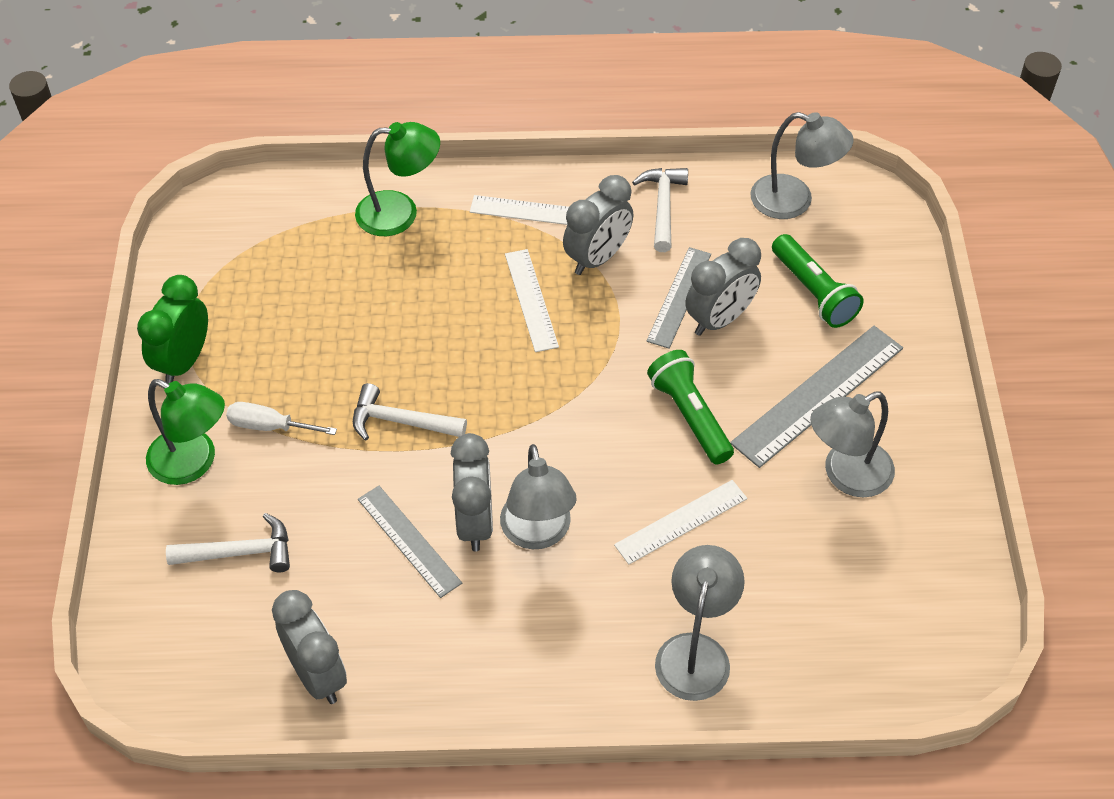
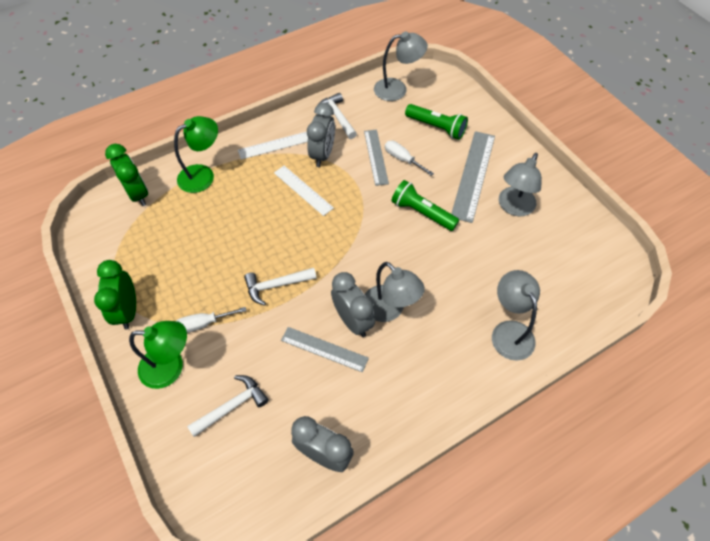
camera: 30 degrees left, 5 degrees up
(293, 202) = (138, 194): none -> green clock
(681, 522) = (455, 268): white ruler -> none
(719, 319) = (402, 159): grey clock -> white screwdriver

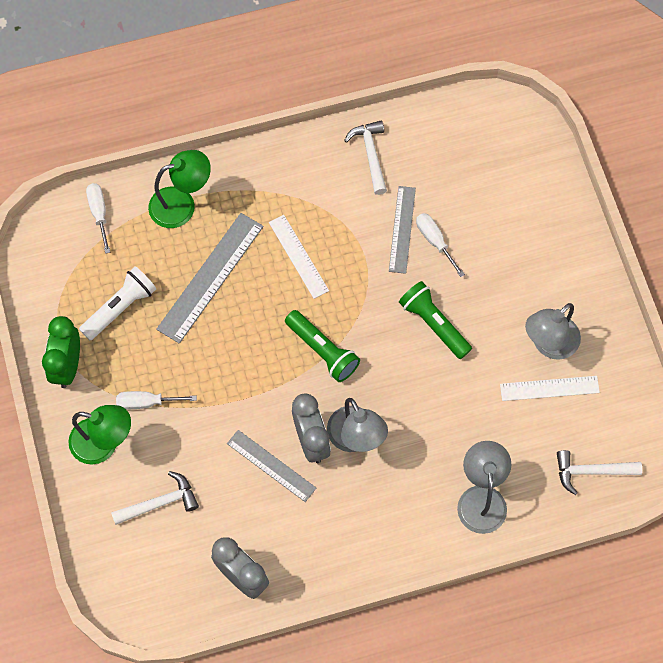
camera: 15 degrees right, 10 degrees up
(138, 194) = (99, 213): green clock -> white screwdriver
(167, 256) = (120, 308): none -> white flashlight
(274, 145) = (278, 181): white ruler -> white ruler (549, 388)
(276, 285) = (237, 376): white hammer -> white hammer (591, 471)
(322, 155) = (336, 210): grey clock -> none
(397, 89) = (463, 128): grey lamp -> none
(436, 127) = (494, 203): green flashlight -> green flashlight (322, 351)
(473, 175) = (516, 286): grey ruler -> grey ruler (210, 277)

